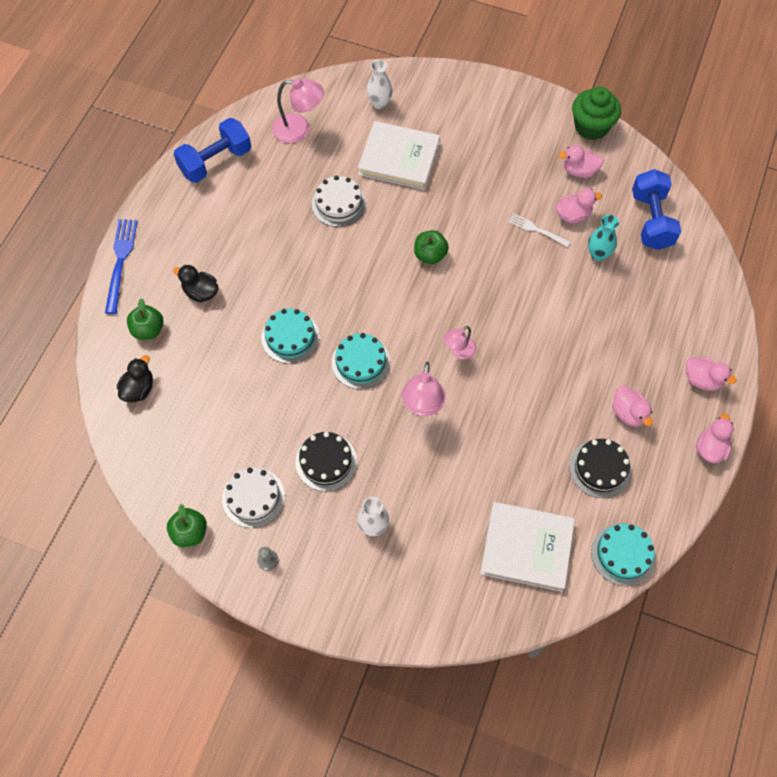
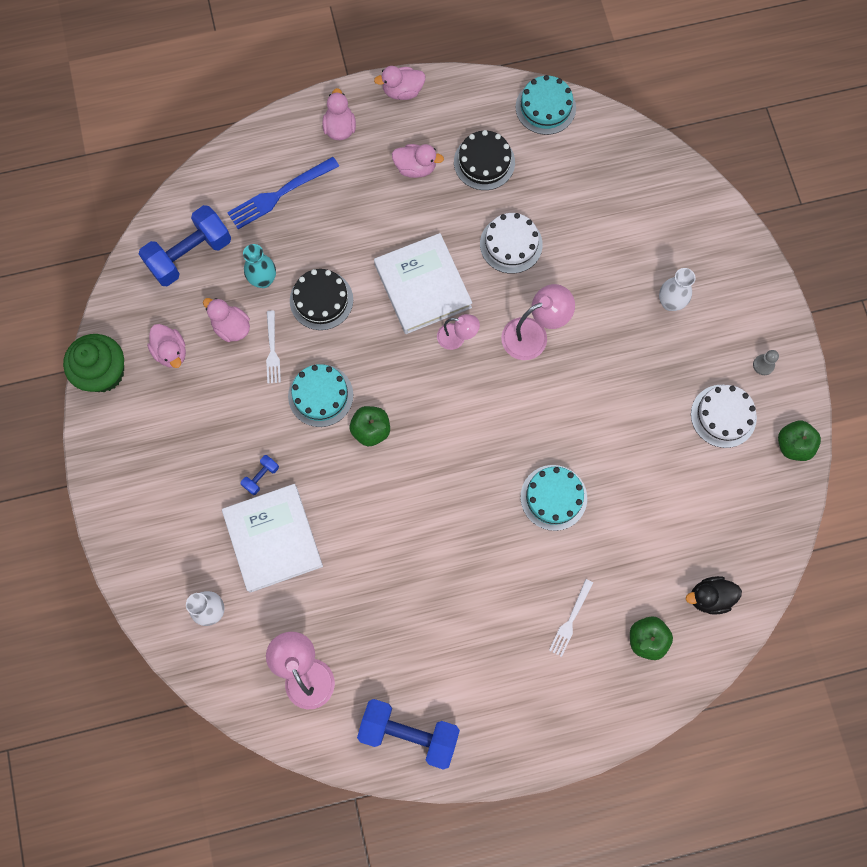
camera: 125 degrees left, 10 degrees up
(120, 261) = (597, 734): blue fork -> blue fork (279, 195)
(201, 292) = (570, 621): black duck -> white fork
(326, 461) = (646, 379): black cake -> black cake (321, 300)
(338, 204) = (372, 560): white cake -> white cake (511, 244)
(360, 362) = (531, 416): turquoise cake -> turquoise cake (320, 395)
(447, 174) = (261, 477): none -> blue dumbbell
(526, 547) = (595, 178): white book -> white book (422, 286)
(628, 413) = (415, 168): pink duck -> pink duck turned 75 degrees clockwise

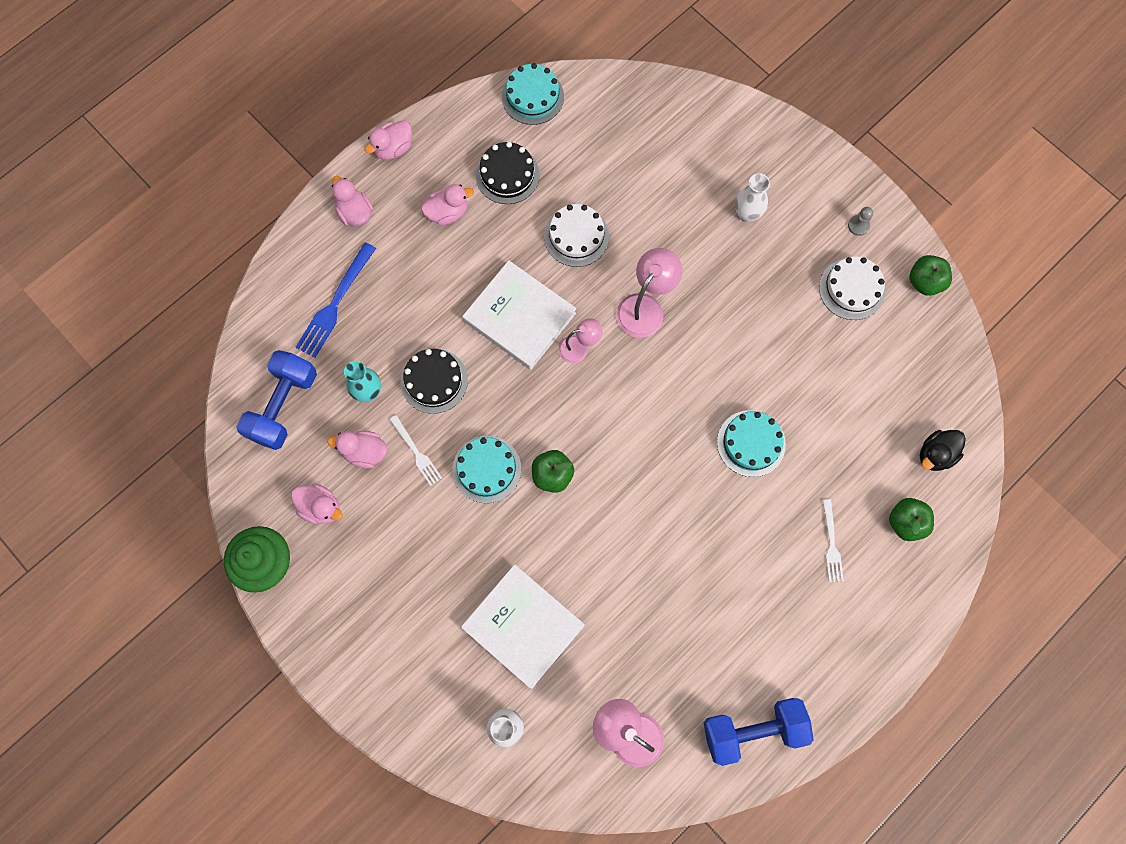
camera: 30 degrees left, 0 degrees up
(261, 477) = (477, 576): blue dumbbell -> none

